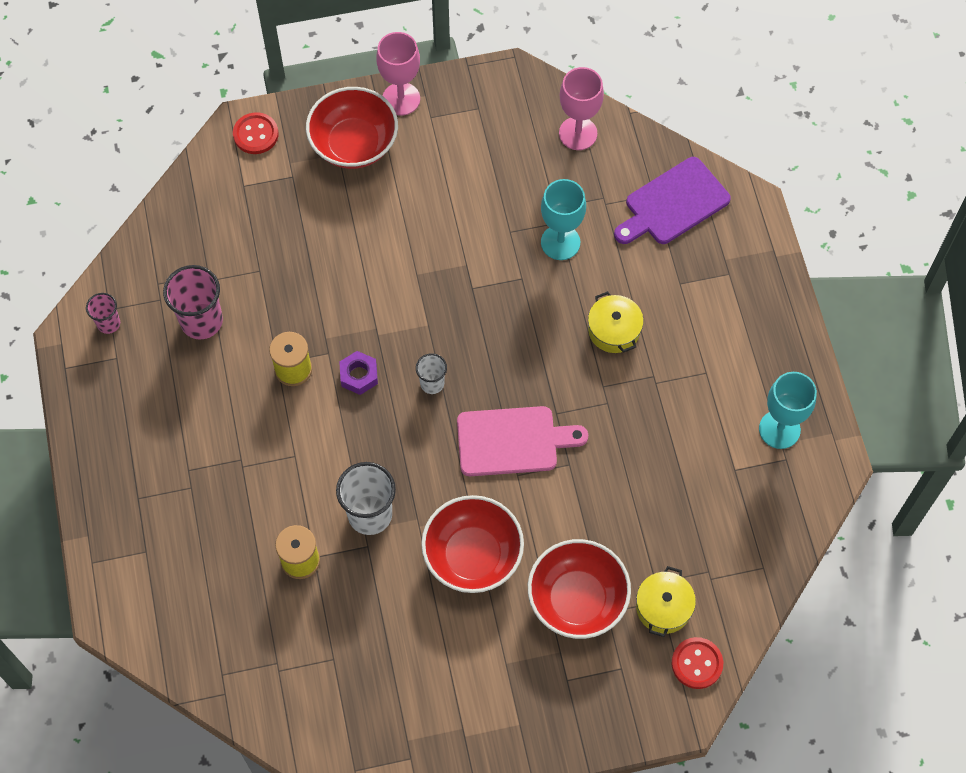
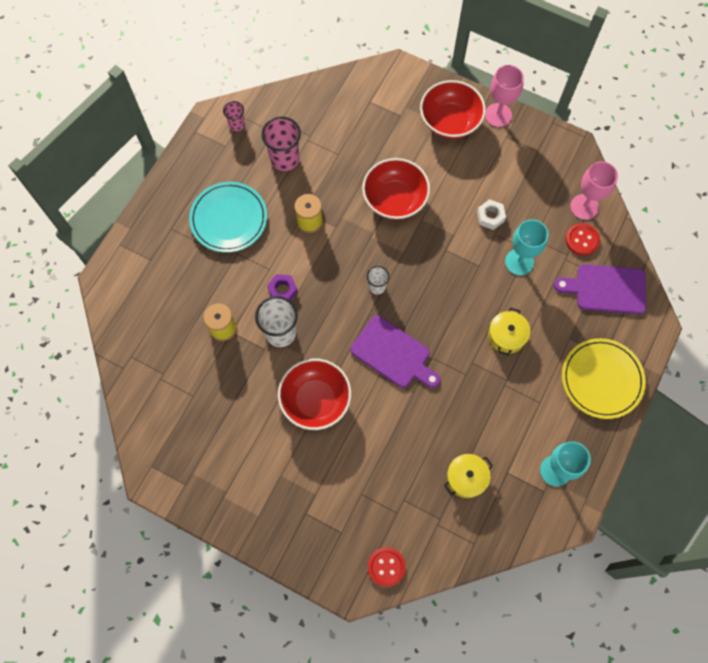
camera: 40 degrees right, 5 degrees up
(196, 436) = (229, 219): none -> turquoise plate
(256, 134) = (401, 78): red button -> red button (582, 240)
(359, 375) = (341, 251): purple nut -> purple nut (282, 290)
(488, 216) = (490, 216): none -> white nut
(512, 441) = (393, 354): pink cutting board -> purple cutting board
(577, 599) = (351, 472): red bowl -> red bowl (395, 199)
(663, 607) = (395, 518): yellow pot -> yellow pot (466, 478)
(746, 301) = (601, 379): none -> yellow plate

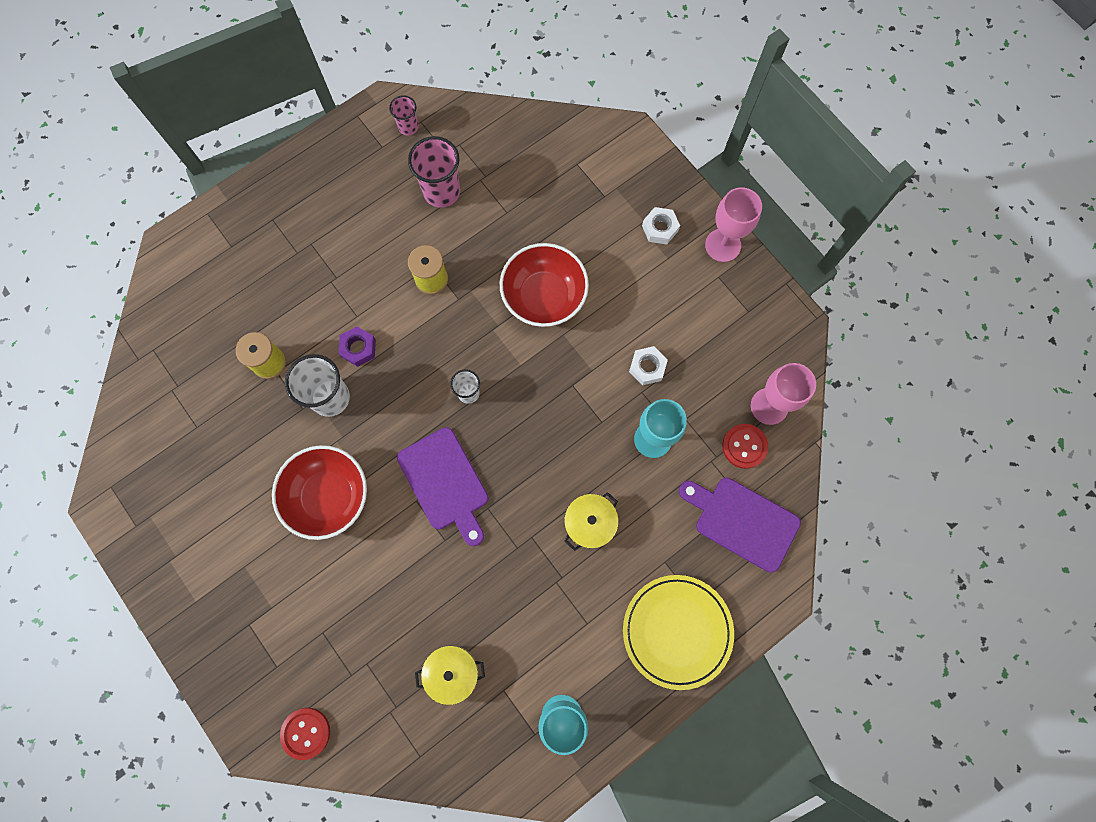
camera: 25 degrees right, 5 degrees up
(229, 219) = (342, 236): turquoise plate -> none
(450, 121) = (660, 228): red bowl -> white nut

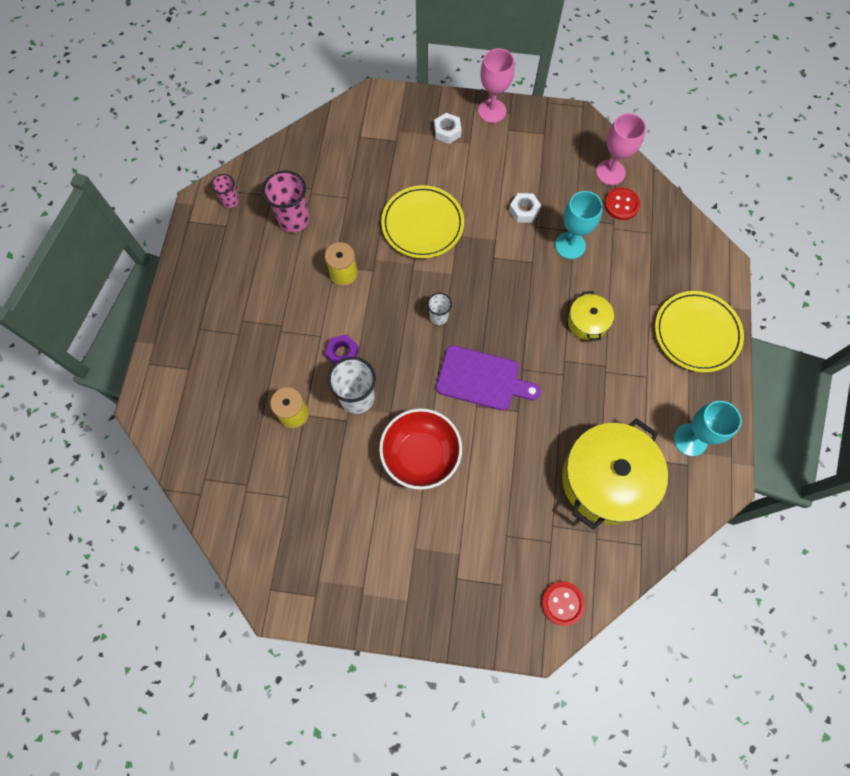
camera: 45 degrees left, 5 degrees down
(452, 673) = (606, 479): yellow pot -> yellow pot, size x2.05
(544, 296) = (422, 224): red bowl -> yellow plate
(742, 521) = (664, 244): purple cutting board -> none

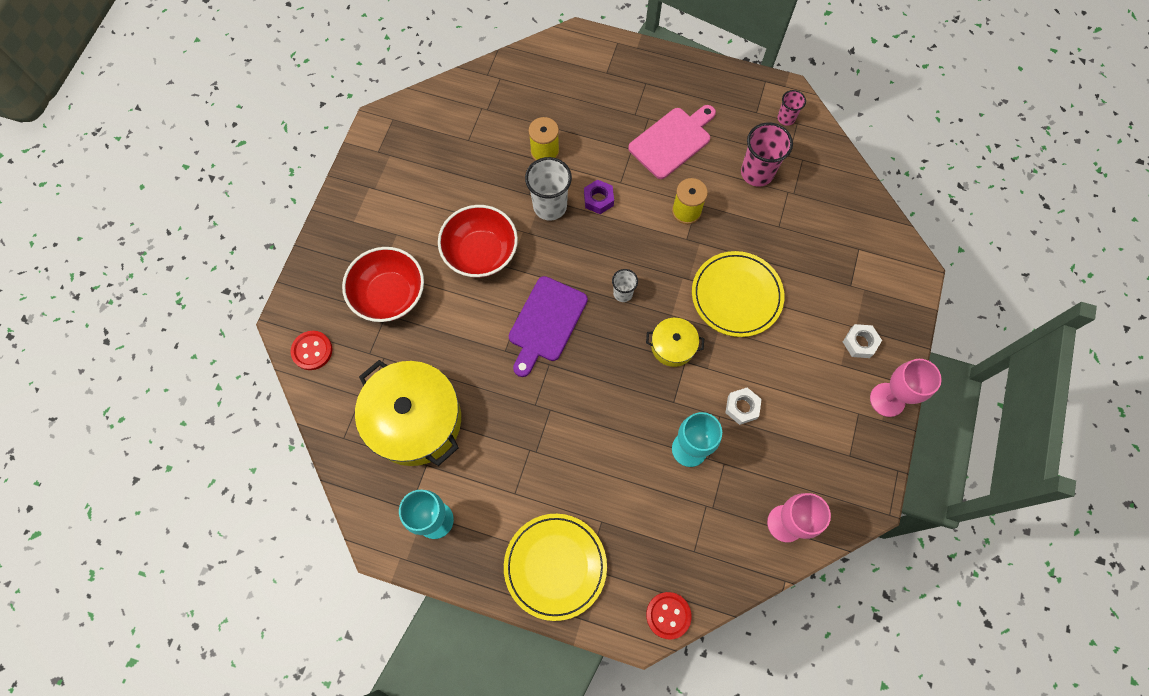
camera: 100 degrees right, 0 degrees up
(267, 295) = (672, 141): none -> pink cutting board
(484, 537) = (390, 295): none -> red bowl
(587, 322) = (590, 445): yellow pot -> yellow pot (673, 346)
(621, 204) = (737, 524): red button -> red button (668, 615)

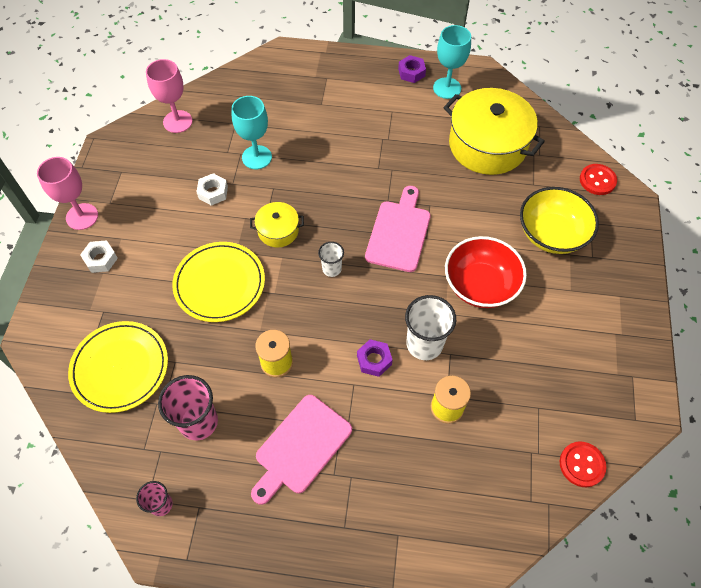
camera: 170 degrees right, 10 degrees down
(390, 295) = (551, 234): red bowl -> yellow bowl
(473, 557) = (411, 72): none -> purple nut
(546, 323) = (399, 233): purple cutting board -> pink cutting board
(555, 566) = (350, 75): yellow plate -> yellow plate (120, 368)
(668, 615) = (264, 61): red button -> red button (581, 464)

